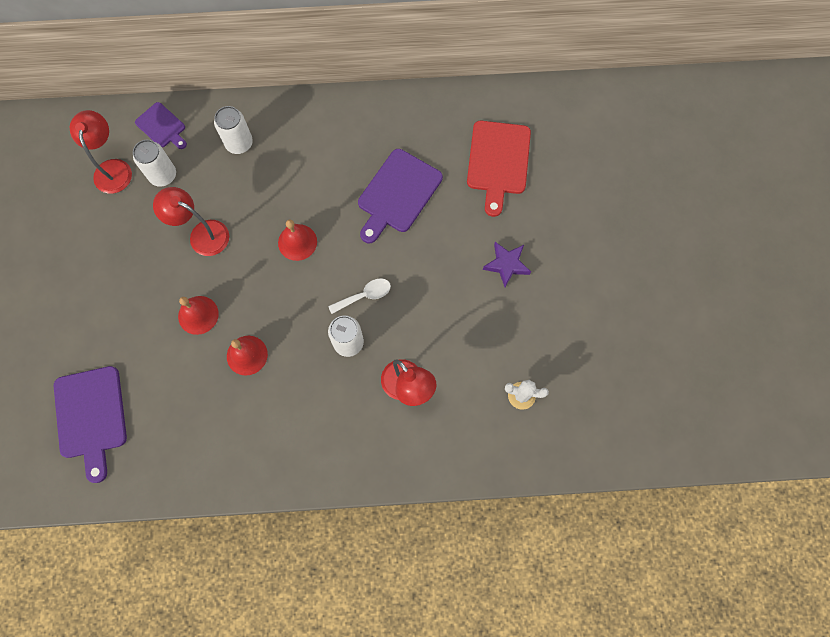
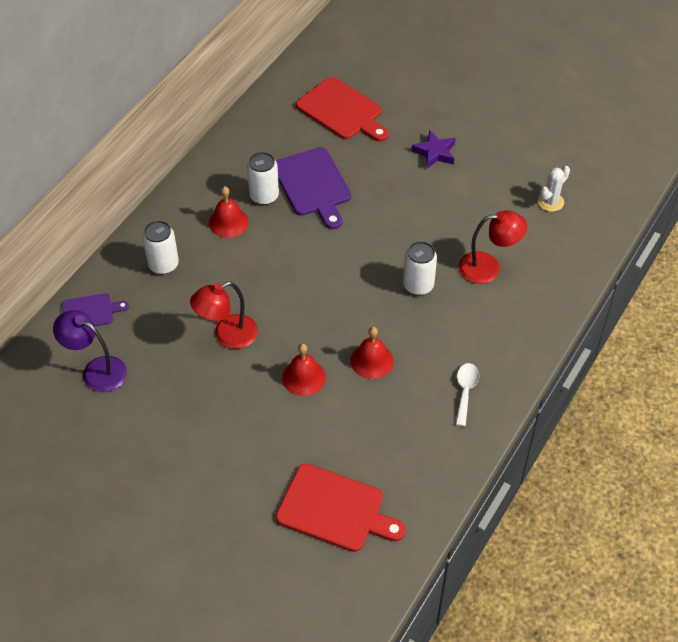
camera: 55 degrees left, 20 degrees down
(91, 416) = (335, 509): purple cutting board -> red cutting board
(112, 168) = (96, 370): red lamp -> purple lamp
(163, 175) = (141, 335): white can -> white can (264, 196)
(297, 242) = (296, 272): red bell -> red bell (228, 222)
(365, 295) = (385, 253): white spoon -> white spoon (465, 391)

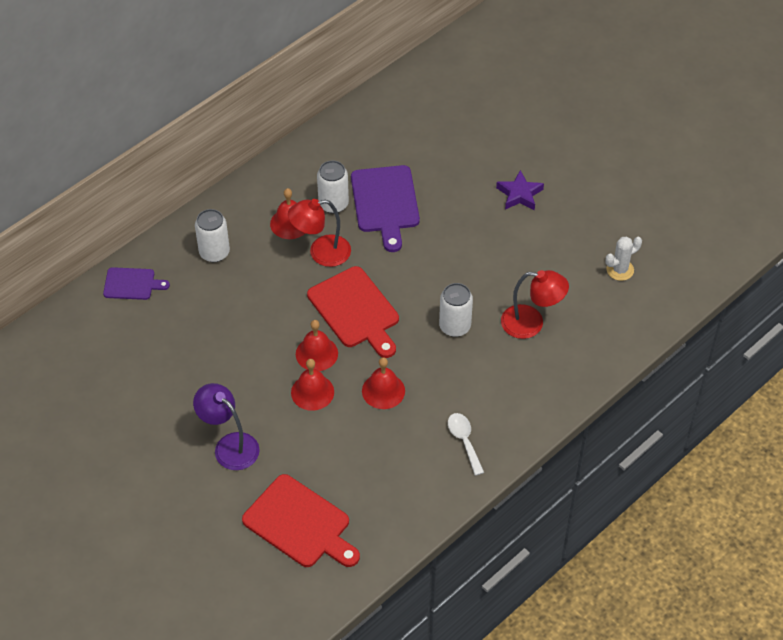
camera: 15 degrees right, 0 degrees up
(96, 370) = (120, 342): purple lamp -> purple lamp (229, 445)
(227, 335) = (253, 335): red lamp -> red lamp (321, 253)
(295, 339) = (316, 353): none -> red bell
(342, 111) = (440, 131): red cutting board -> red cutting board (355, 310)
(465, 391) = (464, 441): white spoon -> white spoon turned 45 degrees counterclockwise

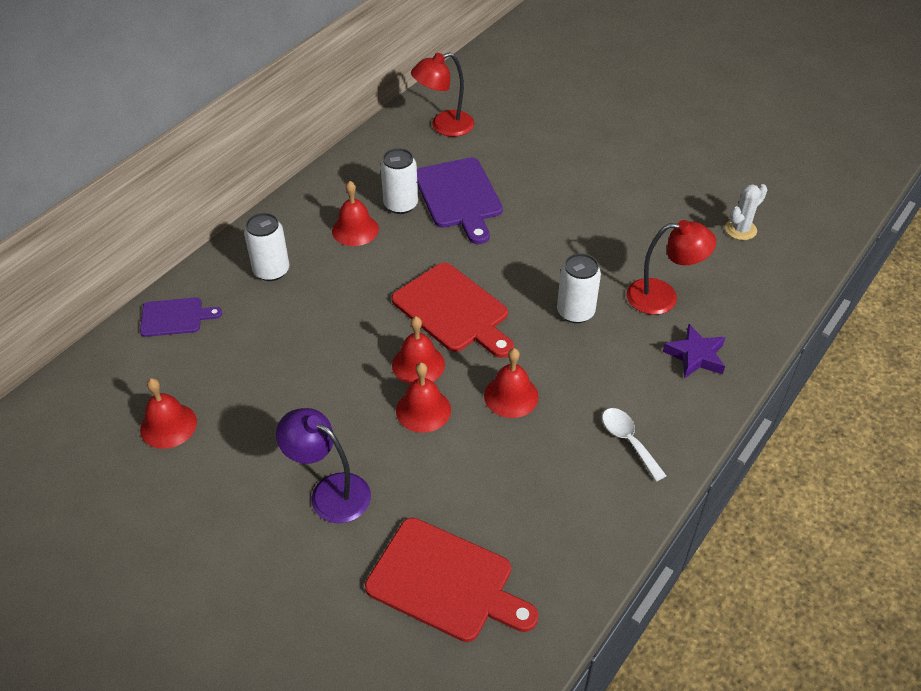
camera: 10 degrees left, 5 degrees down
(117, 375) = (168, 425): none -> red bell
(321, 253) = (398, 255): red lamp -> red lamp (444, 126)
(519, 194) = (604, 171): purple star -> purple star (695, 356)

